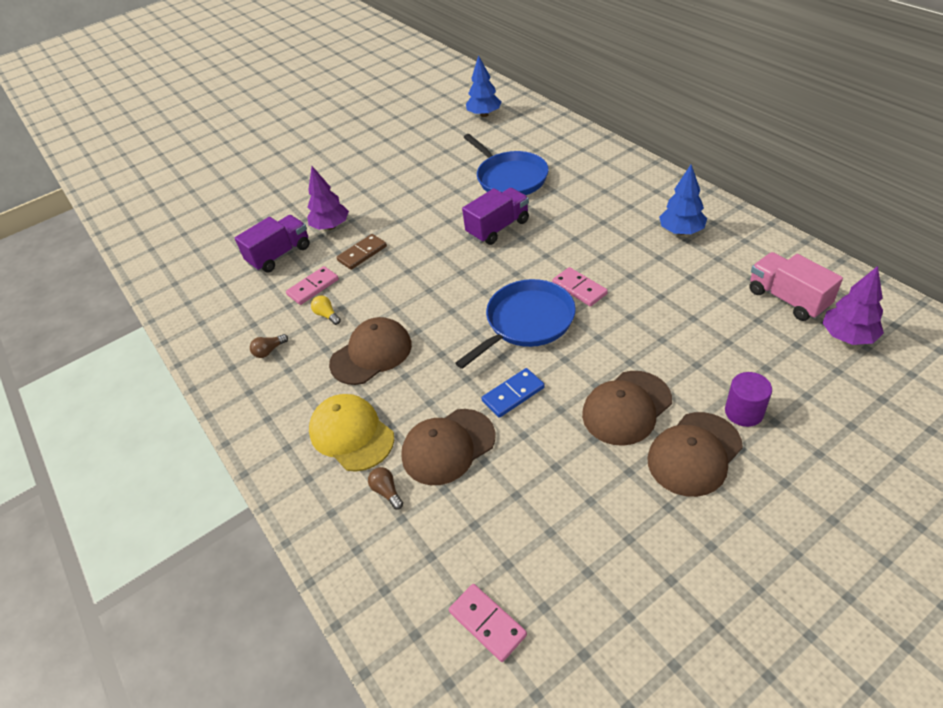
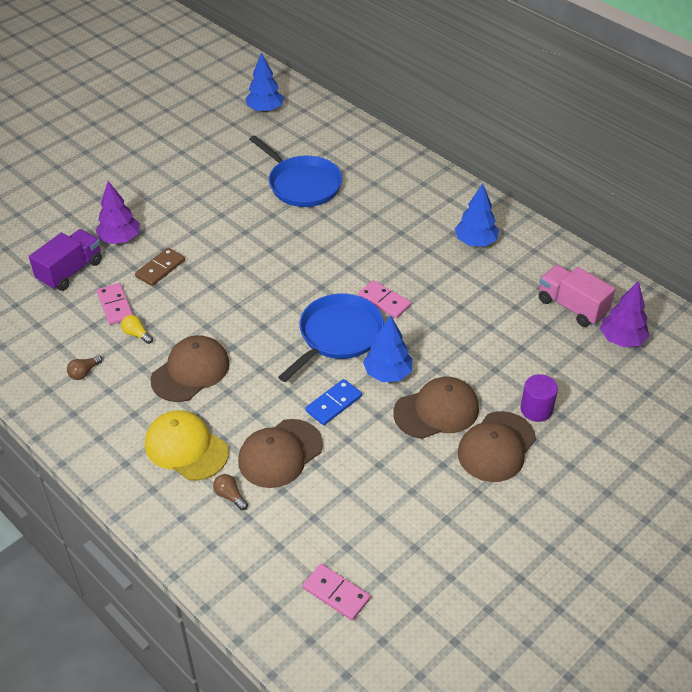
camera: 15 degrees left, 0 degrees up
(313, 287) = (115, 306): pink domino -> pink domino turned 60 degrees counterclockwise
(498, 228) = (297, 239): purple truck -> none
(575, 364) = (387, 373): none -> blue tree
(626, 408) = (436, 411): brown cap -> brown cap turned 150 degrees counterclockwise

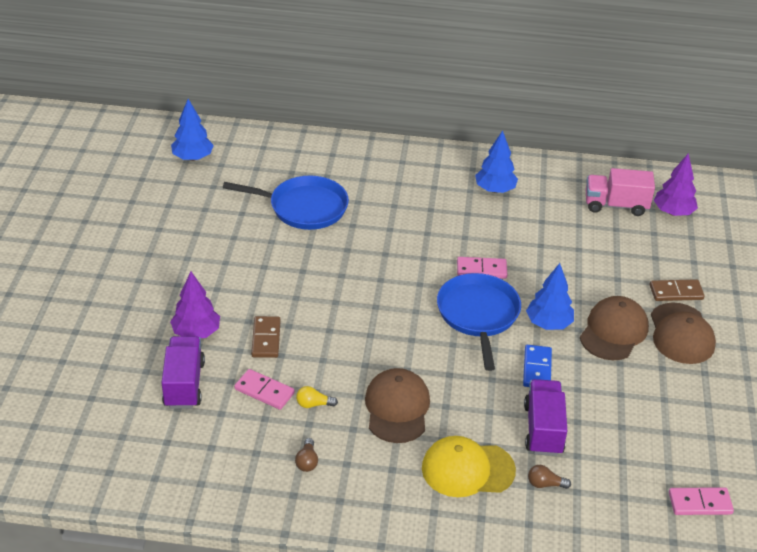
camera: 40 degrees left, 5 degrees down
(280, 453) = (543, 429): brown cap -> purple truck
(536, 409) = (676, 292): purple cylinder -> brown domino

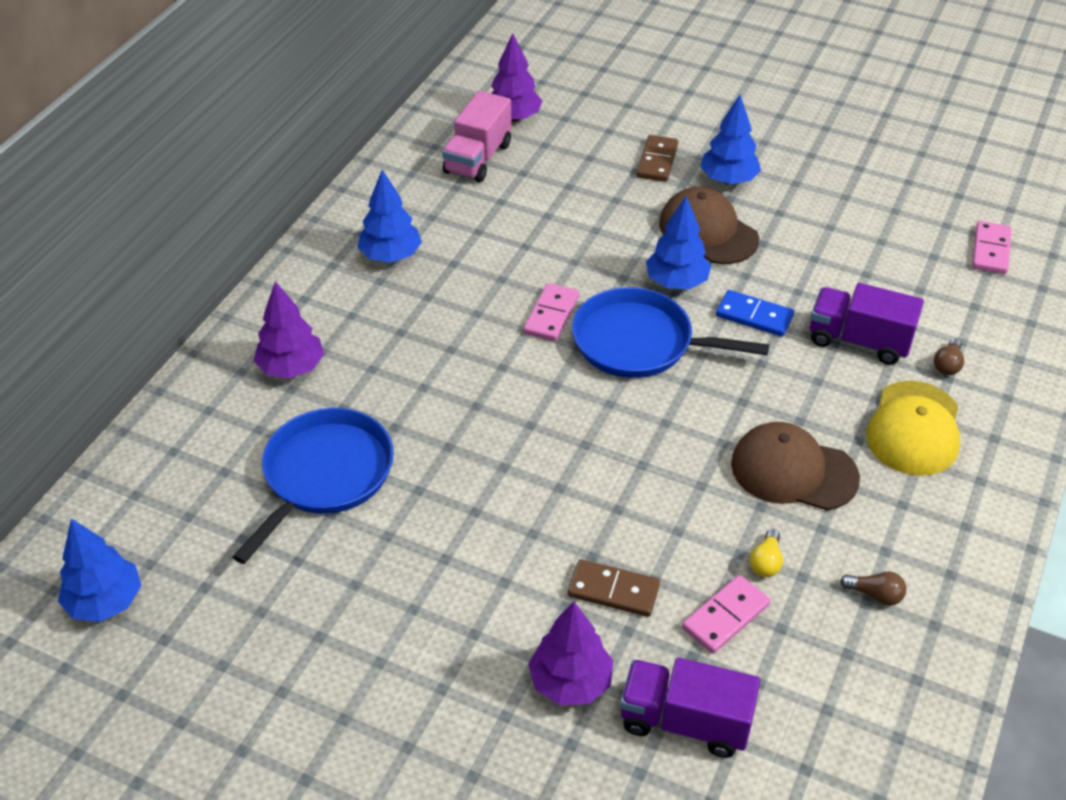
camera: 70 degrees left, 5 degrees up
(378, 175) = (291, 368): none -> purple tree
(681, 334) = (728, 179): brown cap -> blue tree

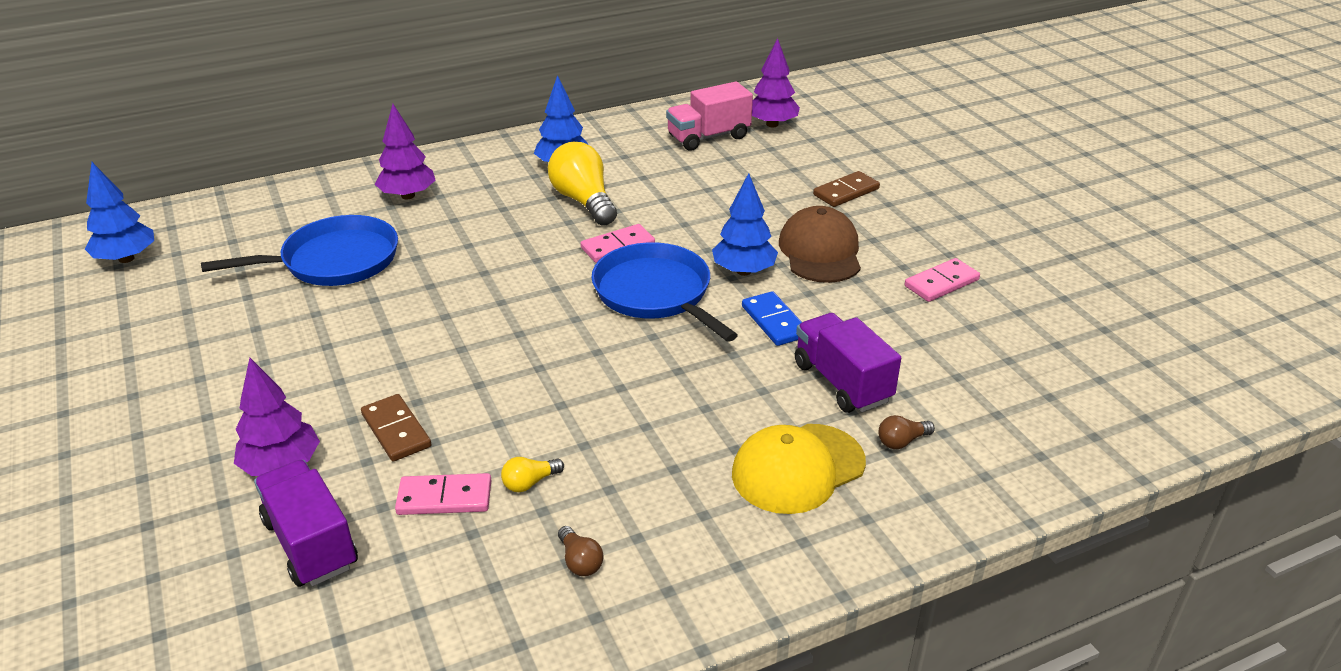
camera: 40 degrees right, 10 degrees down
(462, 285) = (584, 201): none -> yellow light bulb
(728, 179) = (890, 227): blue tree -> none
(793, 471) = (646, 437): brown cap -> none
(991, 250) = (1078, 382): pink domino -> pink domino (941, 283)

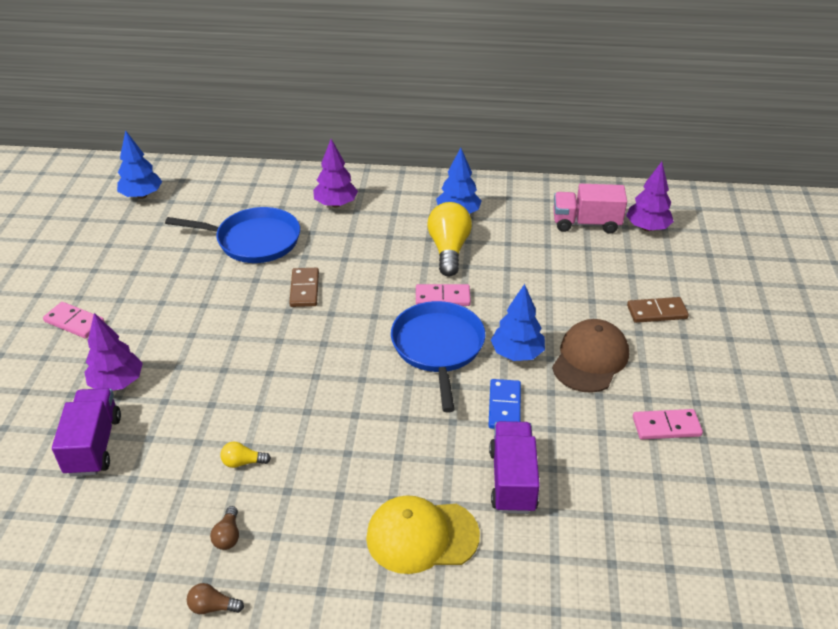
camera: 30 degrees right, 5 degrees up
(396, 430) = (196, 386): brown domino -> brown domino (304, 289)
(444, 497) = (187, 449): pink domino -> pink domino (74, 322)
(902, 441) = (516, 551): brown light bulb -> brown light bulb (213, 607)

